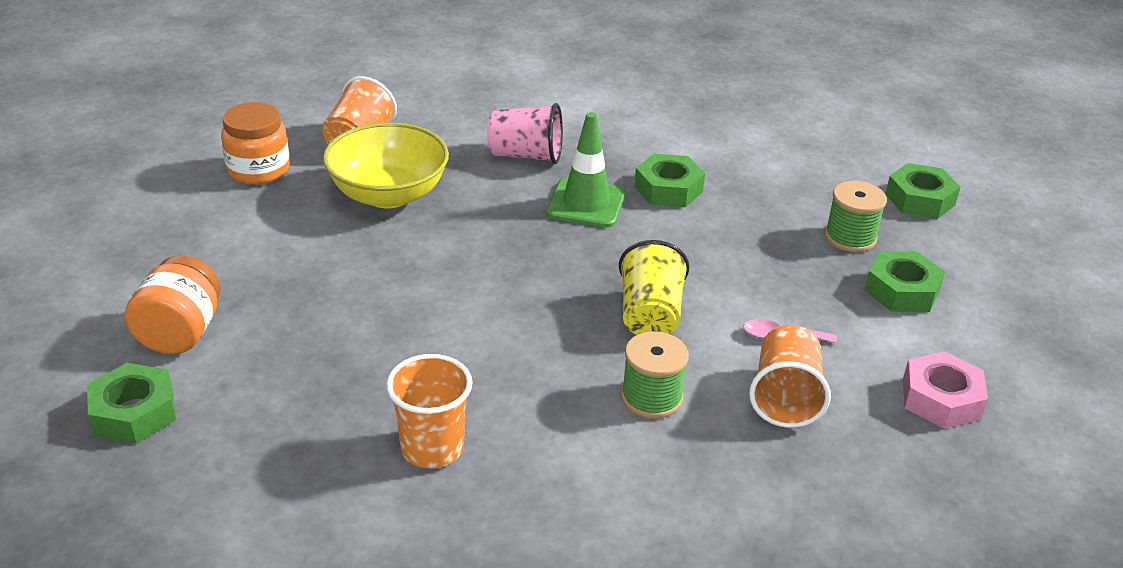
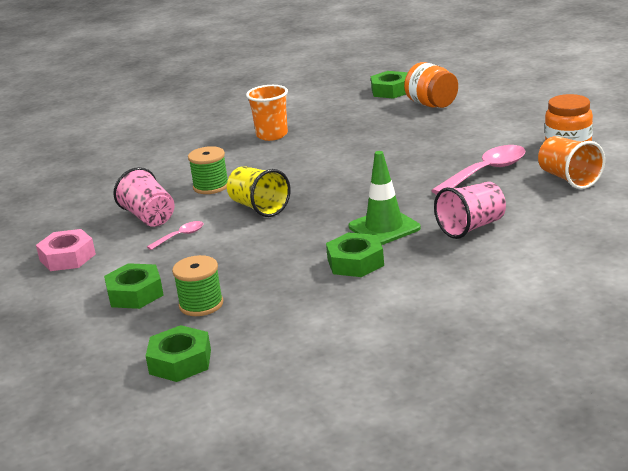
camera: 140 degrees right, 10 degrees down
(388, 194) = (486, 172): yellow bowl -> pink spoon
(785, 397) = (149, 217): orange cup -> pink cup

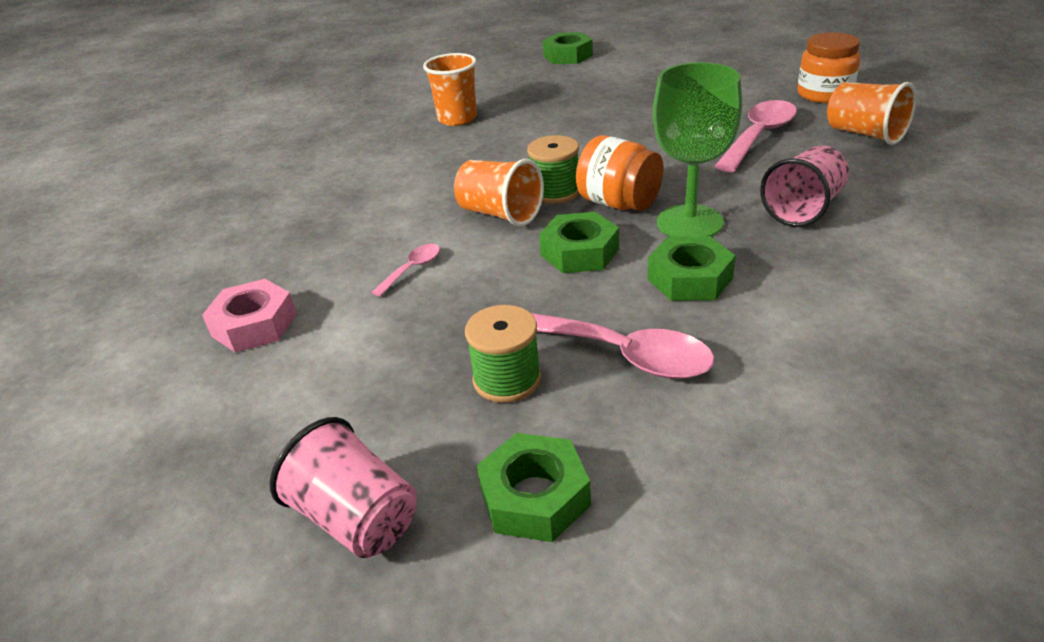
camera: 15 degrees left, 10 degrees up
(135, 294) = (391, 374): green nut -> green nut (579, 252)
(149, 217) = (351, 246): pink cup -> pink cup (356, 518)
(211, 186) = (416, 192): green spool -> green spool (555, 192)
(259, 207) = (500, 214): yellow cup -> orange cup
(278, 300) = (621, 354): none -> pink spoon
(384, 227) = (689, 222): green traffic cone -> green goblet
(432, 104) = (628, 66): orange jar -> orange jar (619, 203)

